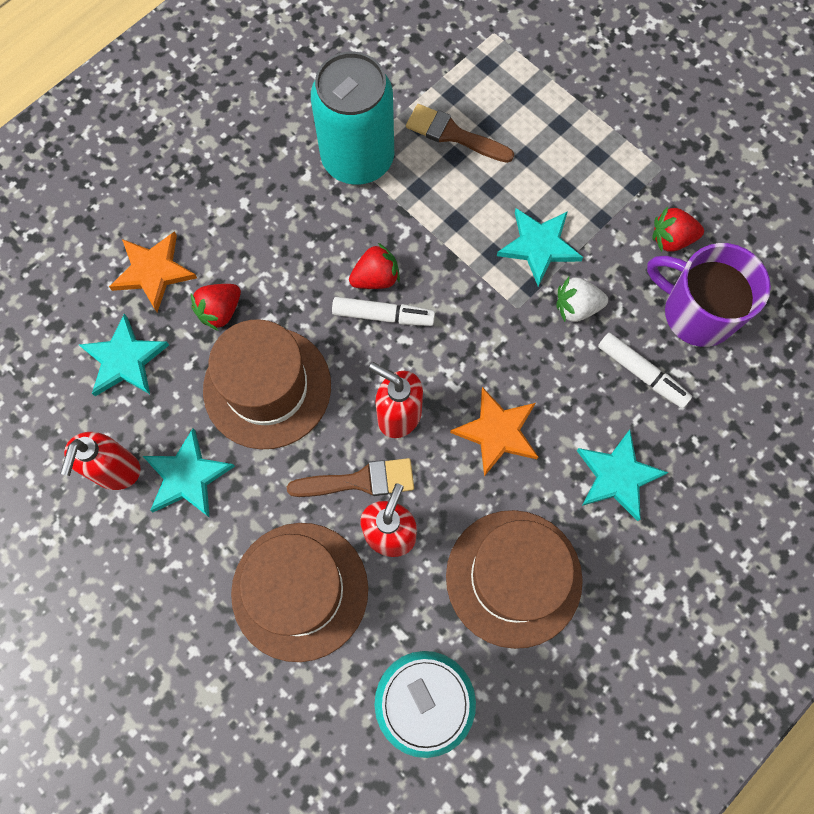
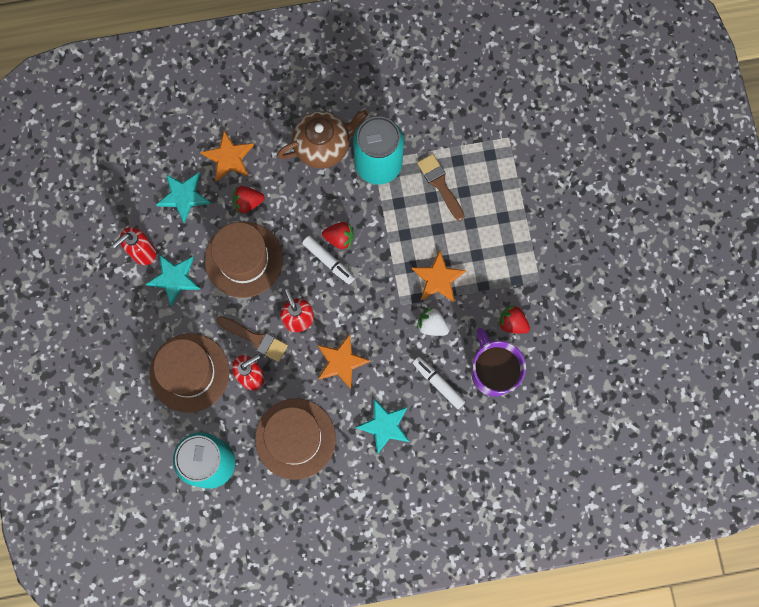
camera: 35 degrees right, 5 degrees up
(271, 181) = (323, 146): none -> brown teapot
(539, 246) = (438, 278): turquoise star -> orange star
(641, 373) = (438, 383): white marker -> white marker turned 150 degrees clockwise

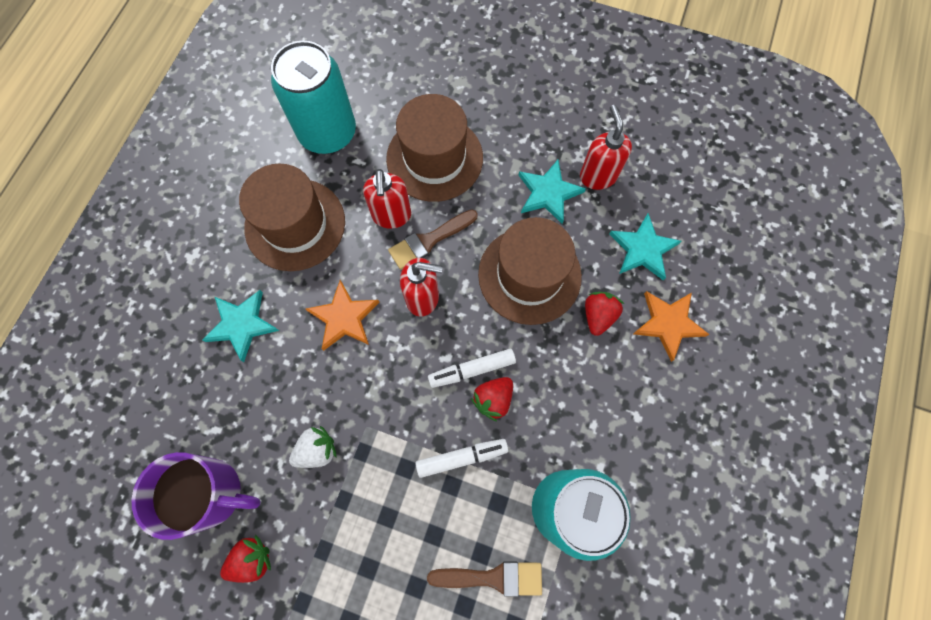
camera: 120 degrees right, 5 degrees down
(323, 146) = (627, 448): brown teapot -> none
(438, 278) = (369, 494): orange star -> none
(438, 383) = (245, 415): white marker -> white marker (462, 457)

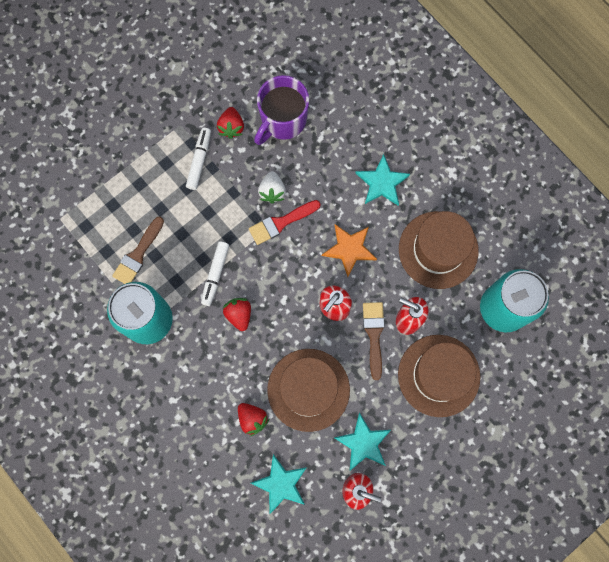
camera: 120 degrees right, 5 degrees up
(353, 415) = (281, 223): none -> red brush
(472, 370) = (266, 312): white marker -> white marker (199, 160)
(668, 323) = (218, 464): orange star -> none

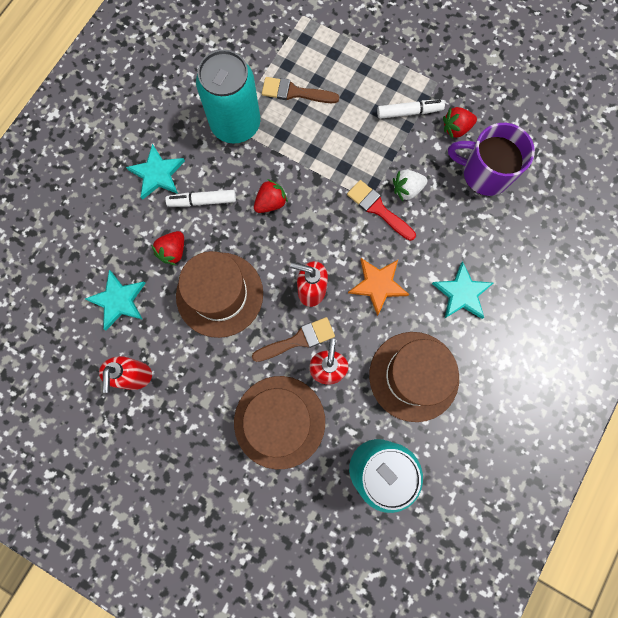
camera: 70 degrees right, 0 degrees up
(215, 274) = (302, 167): white marker -> white marker (202, 201)
(363, 443) = (184, 367): turquoise star -> turquoise star (157, 174)

